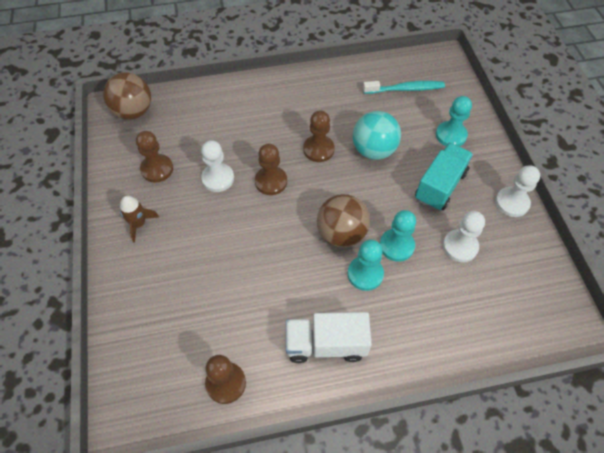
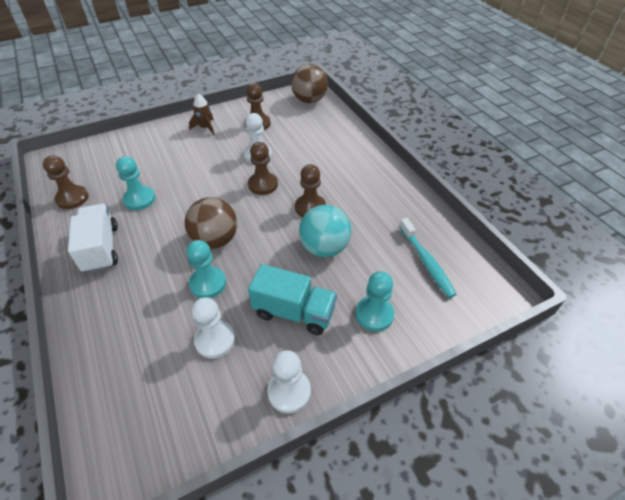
camera: 75 degrees right, 10 degrees down
(365, 274) = (173, 264): turquoise pawn -> turquoise pawn (139, 199)

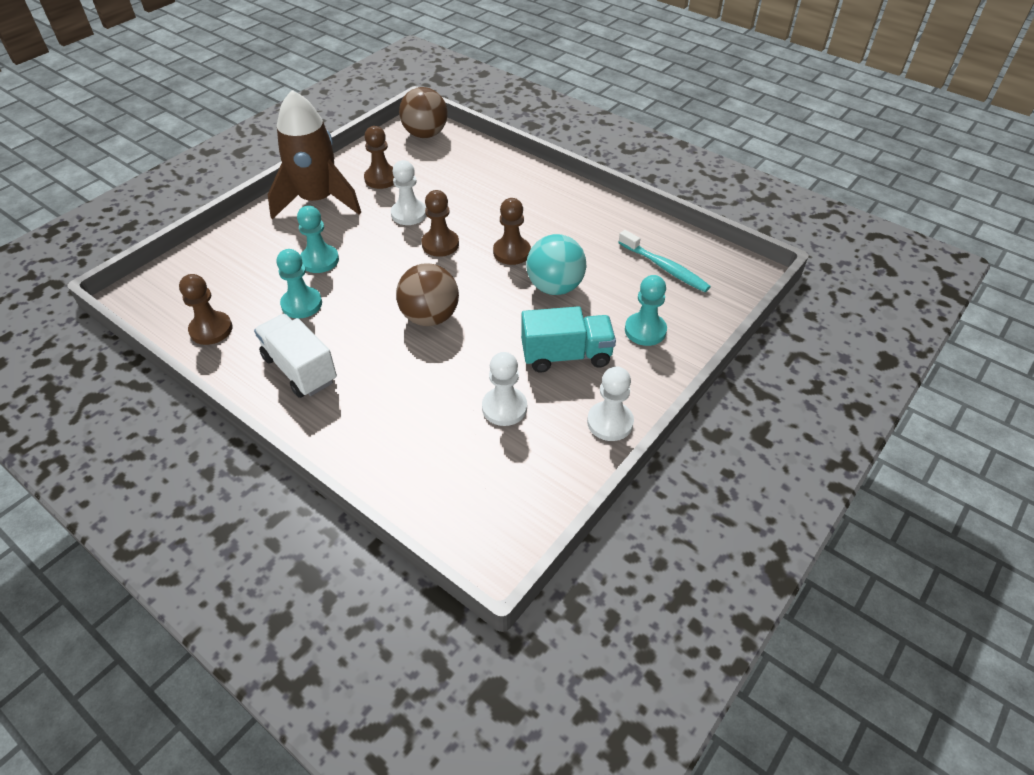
camera: 25 degrees left, 0 degrees up
(205, 128) = (317, 201): brown rocket -> brown rocket, size x2.31
(208, 283) = (455, 361): turquoise pawn -> turquoise pawn (319, 260)

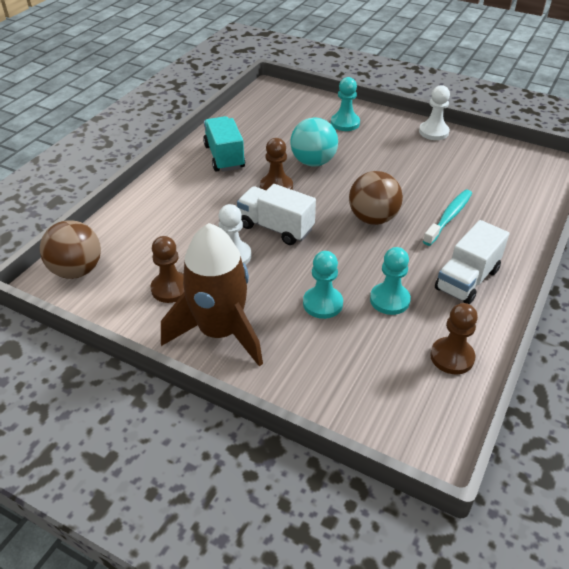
camera: 100 degrees left, 5 degrees down
(440, 244) = (276, 228): brown pawn -> white truck
(504, 408) = (445, 172): white pawn -> none
(566, 355) = (384, 152): turquoise truck -> turquoise truck (224, 157)
(665, 268) = (275, 118): turquoise toothbrush -> turquoise toothbrush (449, 217)

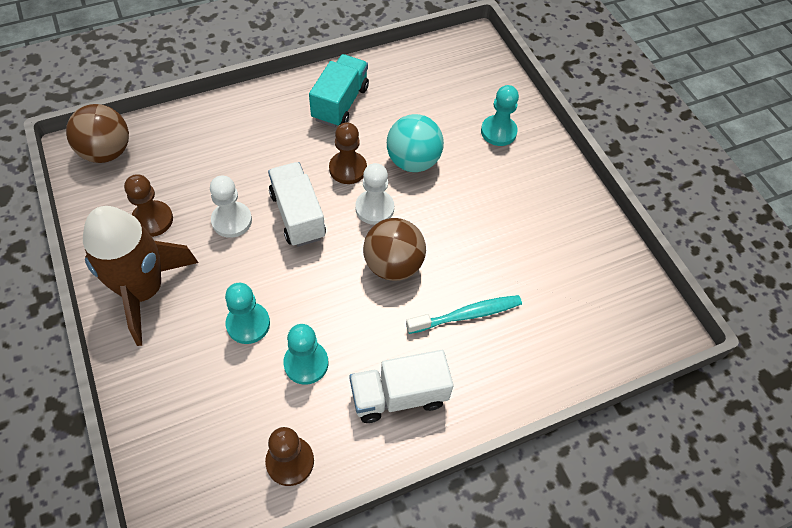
camera: 35 degrees right, 15 degrees up
(433, 132) = (579, 201): white pawn -> white pawn (374, 208)

